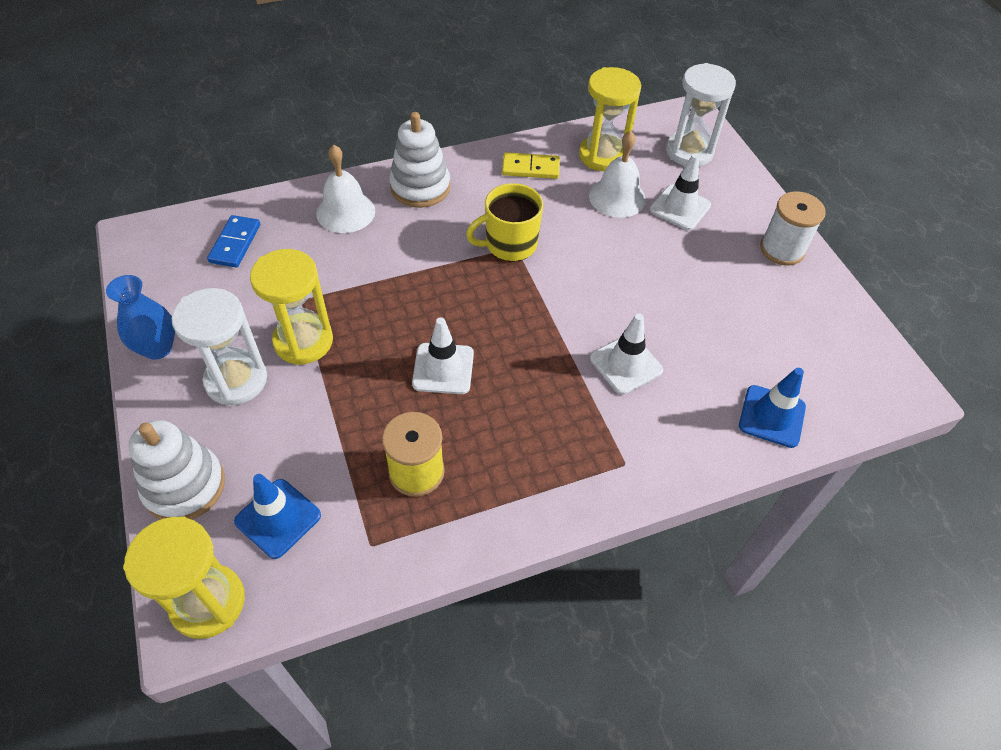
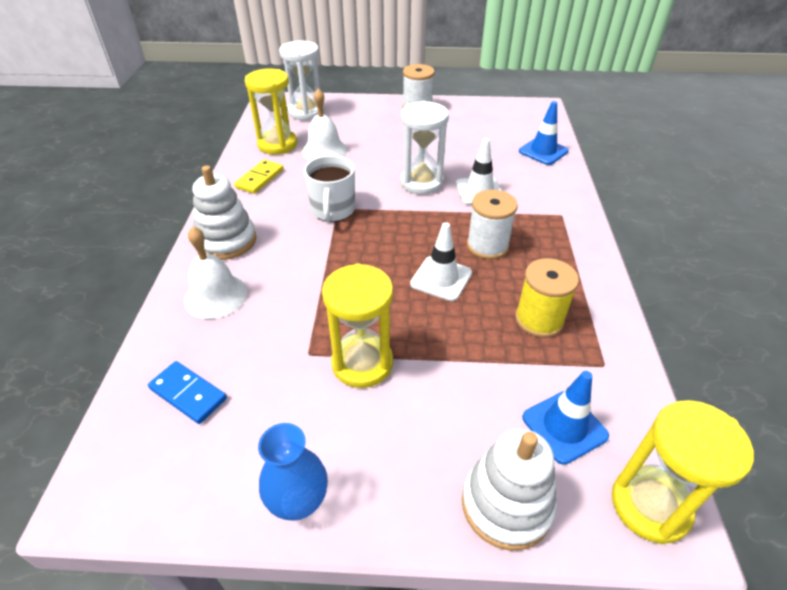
camera: 65 degrees left, 10 degrees down
(236, 380) = (385, 429): white hourglass -> white hourglass (422, 182)
(509, 244) = (333, 210): yellow mug -> white mug
(519, 397) = (487, 246): none -> white spool
(680, 207) = (355, 130): white traffic cone -> none

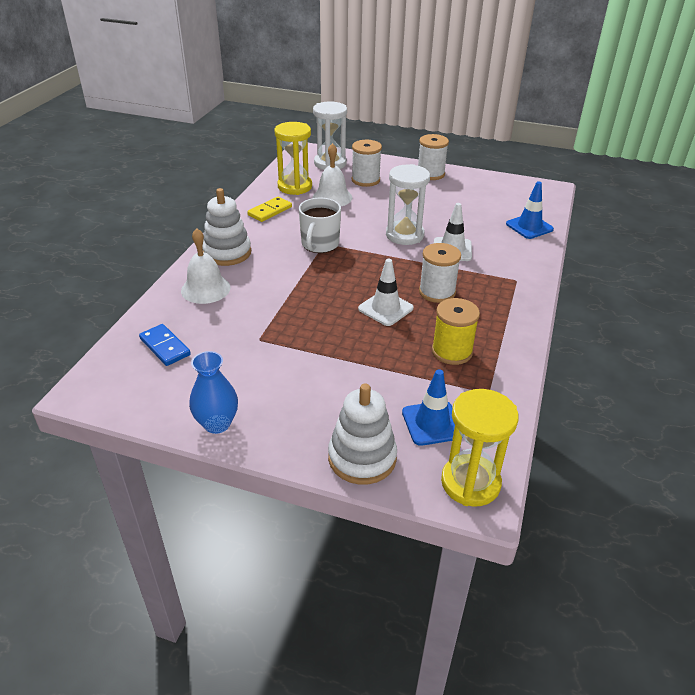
camera: 15 degrees right, 5 degrees down
(352, 125) = (365, 180): none -> white spool
(362, 363) = (297, 353): yellow hourglass -> none

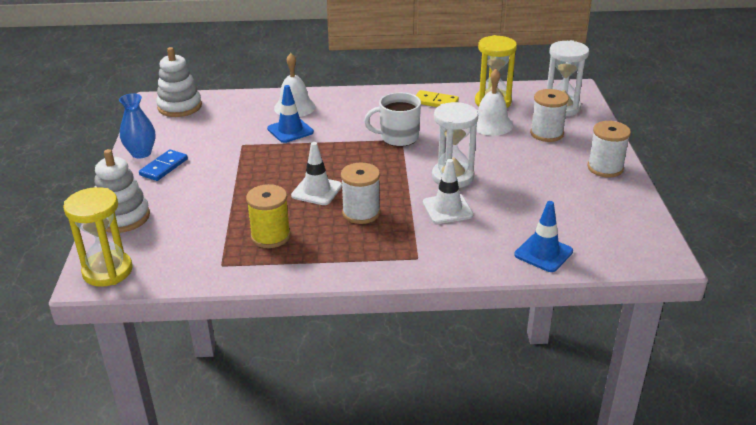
camera: 70 degrees right, 5 degrees down
(165, 347) = (215, 113): blue domino -> blue domino (164, 167)
(227, 253) = (352, 102): white stacking toy -> white stacking toy (180, 107)
(432, 423) = (170, 242): blue traffic cone -> blue traffic cone (290, 130)

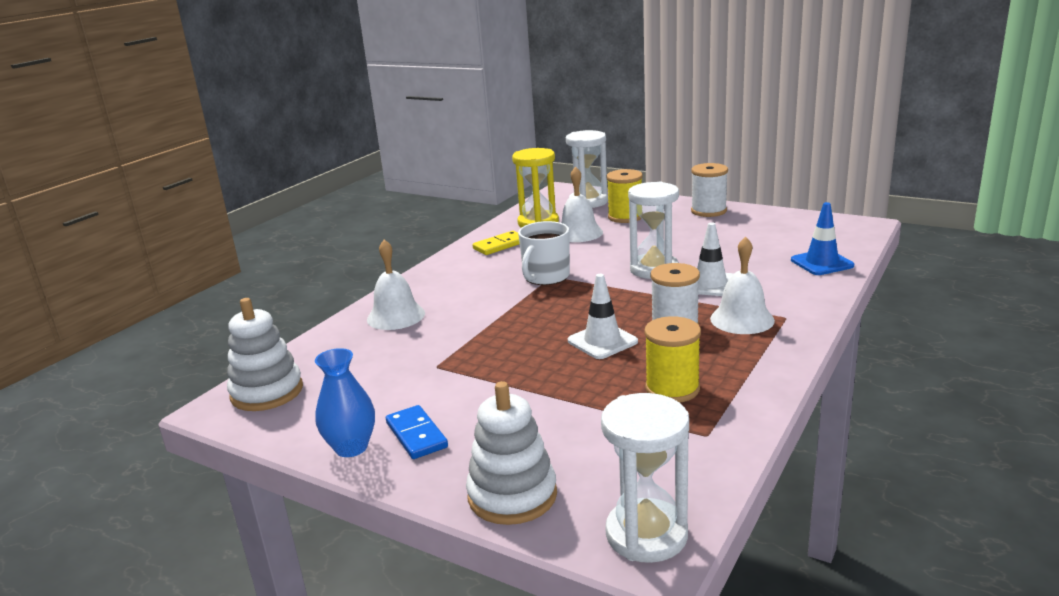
camera: 55 degrees left, 10 degrees down
(107, 271) = (646, 535): yellow hourglass -> white hourglass
(290, 130) = (447, 329): blue traffic cone -> none
(397, 239) = (742, 319): none -> white bell
(546, 134) = (625, 217): white spool -> yellow spool

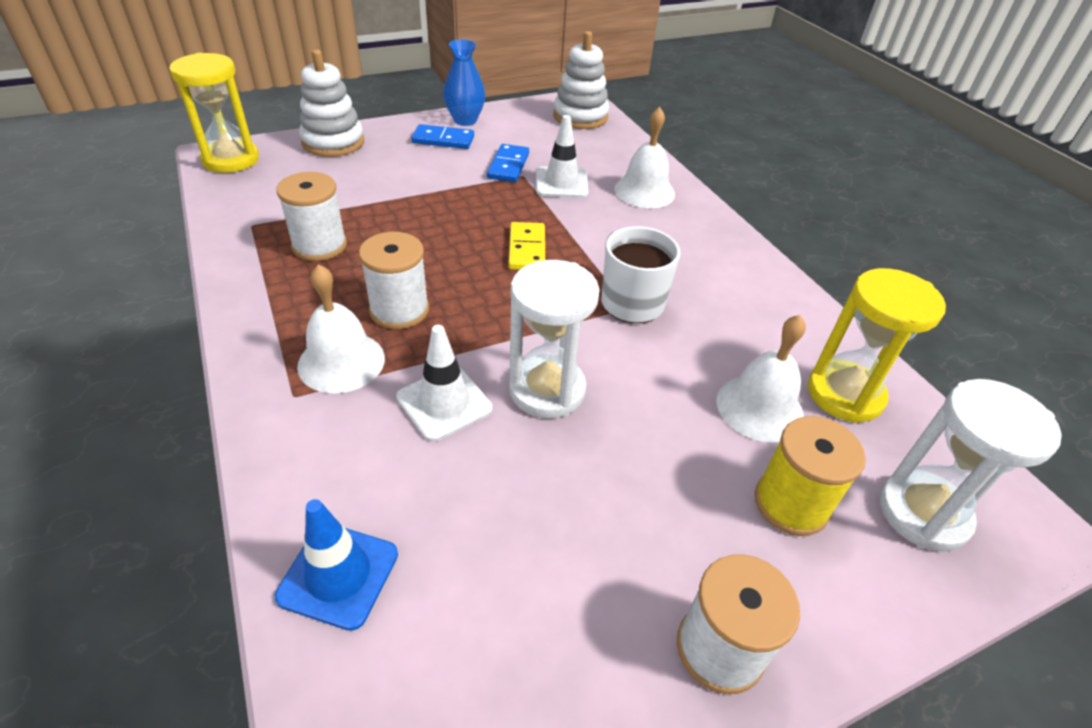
camera: 120 degrees right, 20 degrees up
(427, 379) = (508, 166): none -> blue domino
(500, 245) = (777, 320): yellow domino -> yellow domino (526, 249)
(602, 341) = (441, 257): white traffic cone -> white traffic cone (561, 183)
(646, 535) = (231, 159): white hourglass -> yellow hourglass
(672, 389) = (319, 246): yellow spool -> white spool

